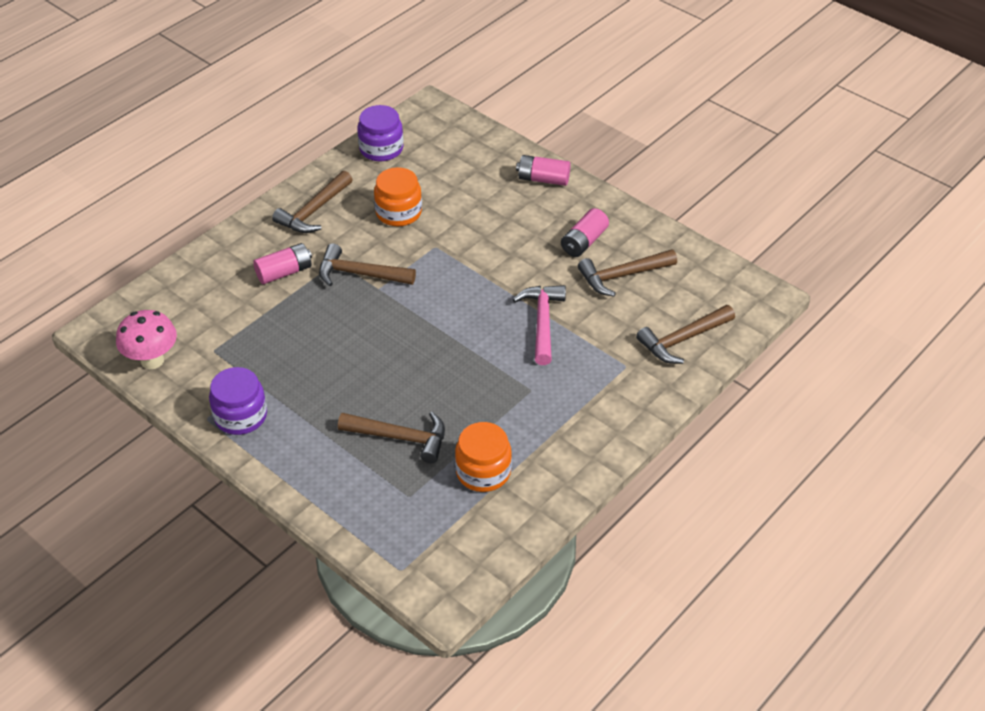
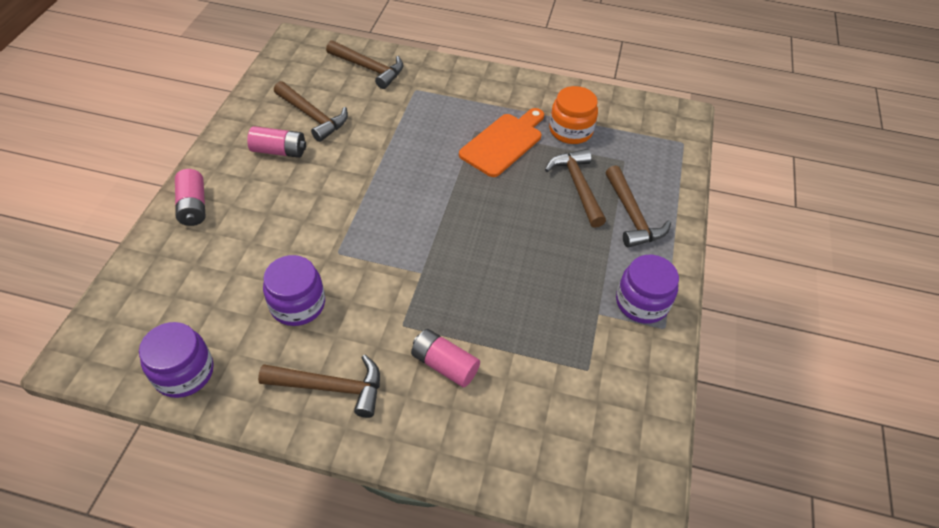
camera: 120 degrees left, 5 degrees up
(152, 360) = (639, 419): pink mushroom -> none
(360, 274) = (409, 296): brown hammer -> brown hammer (632, 216)
(398, 212) = (297, 304): orange jar -> purple jar
(499, 405) = (503, 142): none -> orange cutting board
(542, 322) = (397, 146): pink hammer -> none

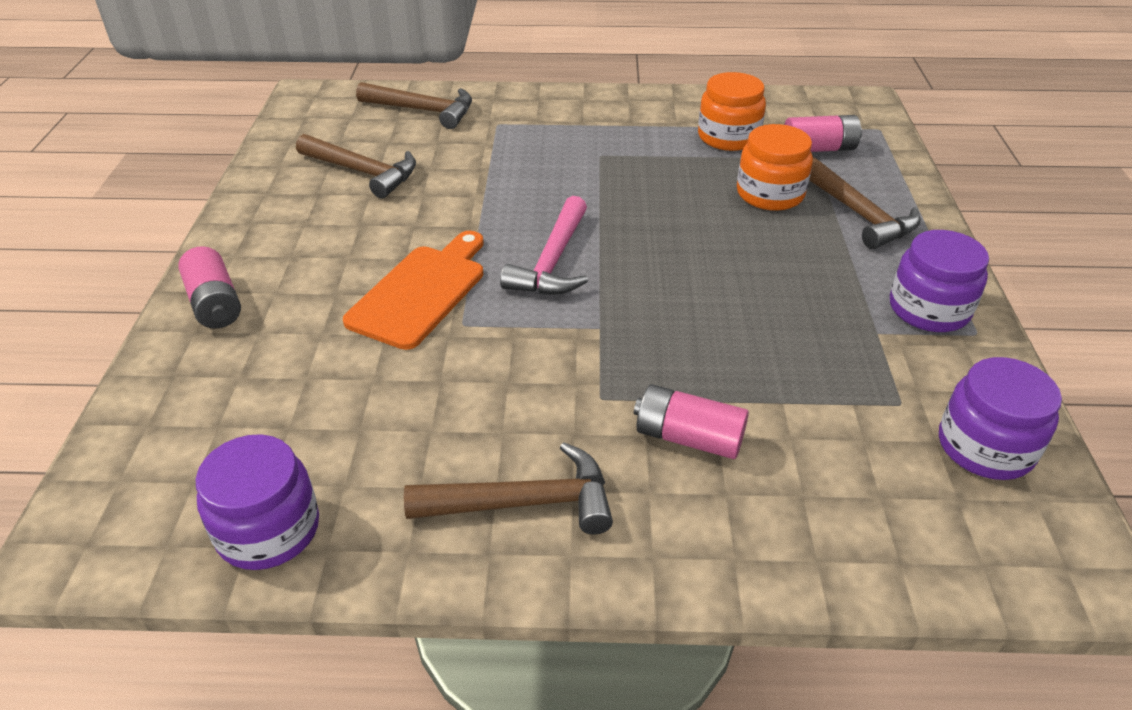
camera: 10 degrees left, 10 degrees down
(279, 151) = (327, 218): pink battery -> pink battery (818, 149)
(297, 304) = (426, 400): purple jar -> purple jar (985, 447)
(410, 215) = (552, 261): none -> pink hammer
(503, 142) = (645, 162): orange cutting board -> orange cutting board (420, 292)
(578, 186) = (770, 194): brown hammer -> orange jar

